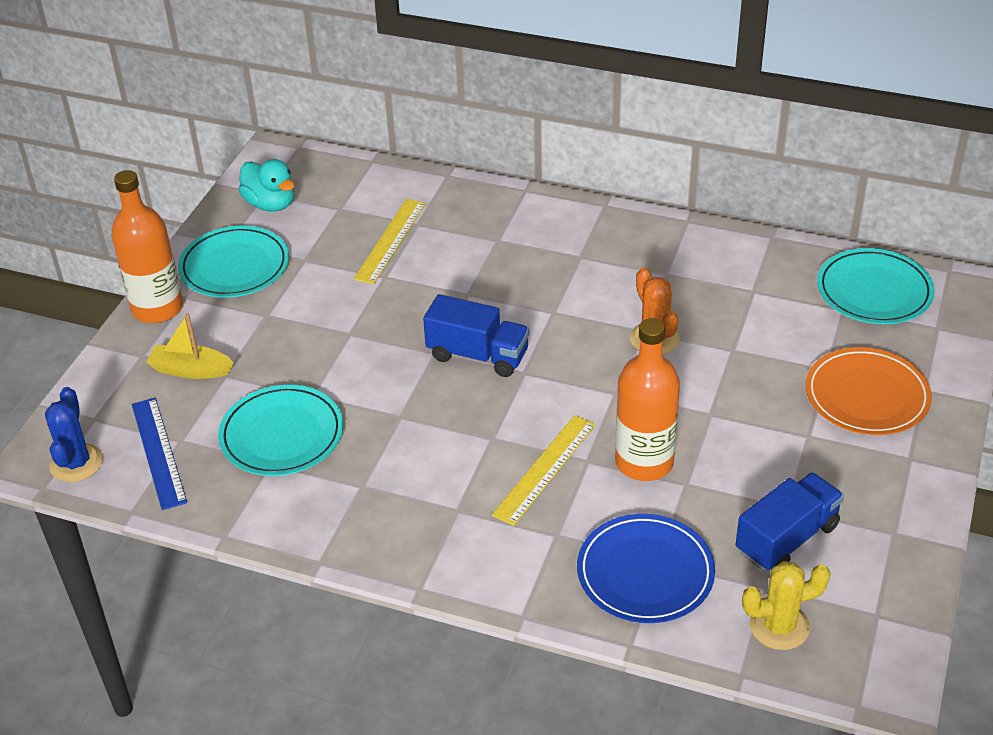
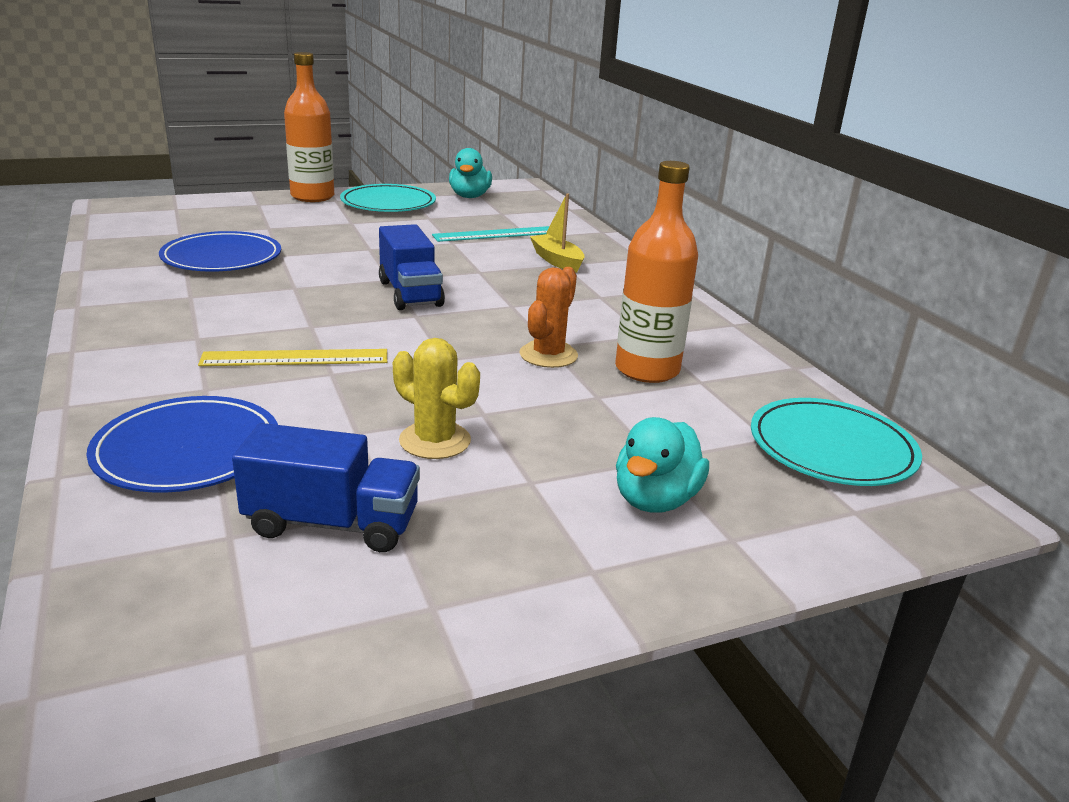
camera: 45 degrees right, 15 degrees down
(76, 463) = (123, 215): blue cactus -> none
(158, 452) = (159, 231): blue ruler -> none
(191, 370) = (260, 218): yellow boat -> yellow boat (557, 261)
(282, 435) = (222, 258): turquoise plate -> blue plate
(390, 240) = (495, 234): yellow ruler -> turquoise ruler
(644, 462) = (362, 400): orange bottle -> orange bottle (647, 370)
(779, 626) = (161, 569): yellow cactus -> yellow cactus (435, 441)
(867, 396) = (655, 499): orange plate -> turquoise duck

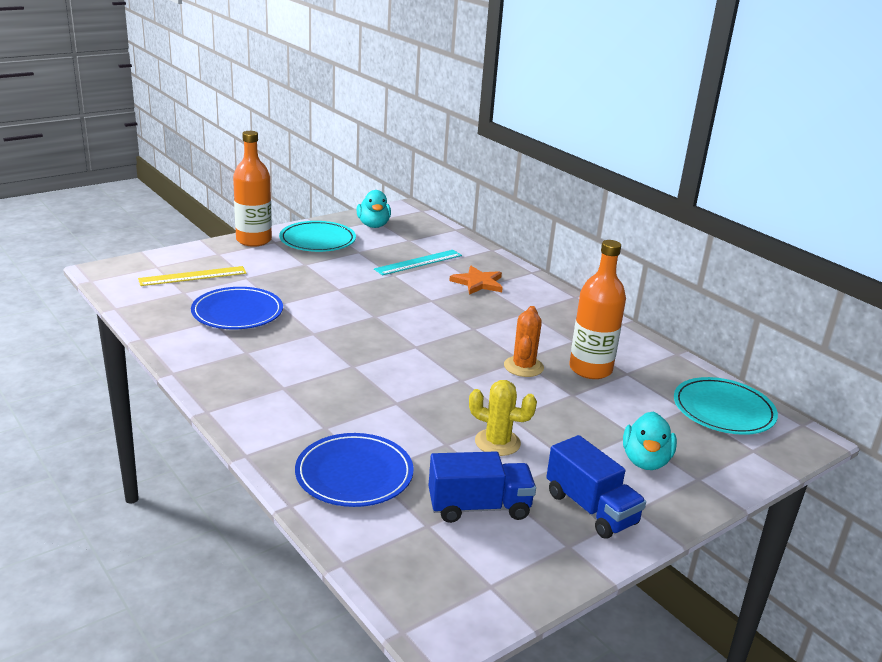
camera: 15 degrees left, 0 degrees up
(295, 358) = (363, 394): yellow ruler -> yellow ruler (193, 276)
(410, 293) = (398, 327): blue truck -> blue truck (591, 509)
(557, 261) = (478, 283): yellow boat -> orange star

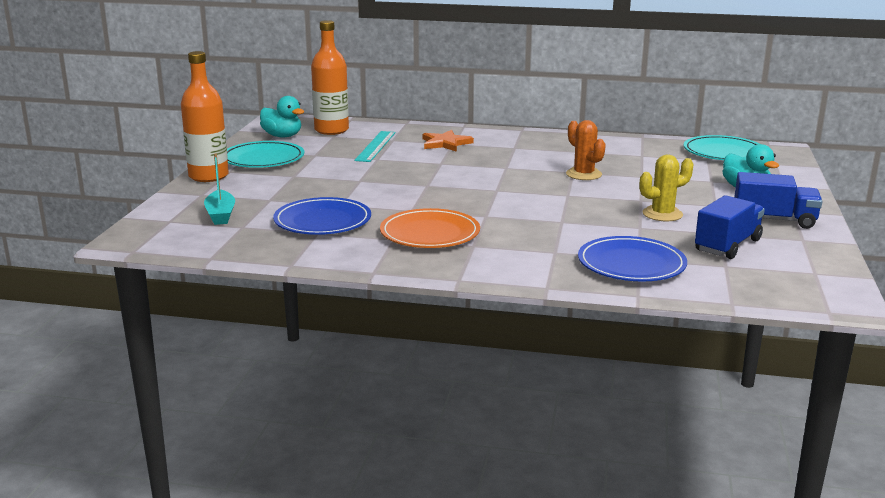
camera: 40 degrees left, 5 degrees down
(193, 276) = (220, 215): yellow ruler -> turquoise boat
(279, 360) = (430, 233): none -> orange plate
(590, 369) = (620, 161): orange bottle -> orange bottle (331, 130)

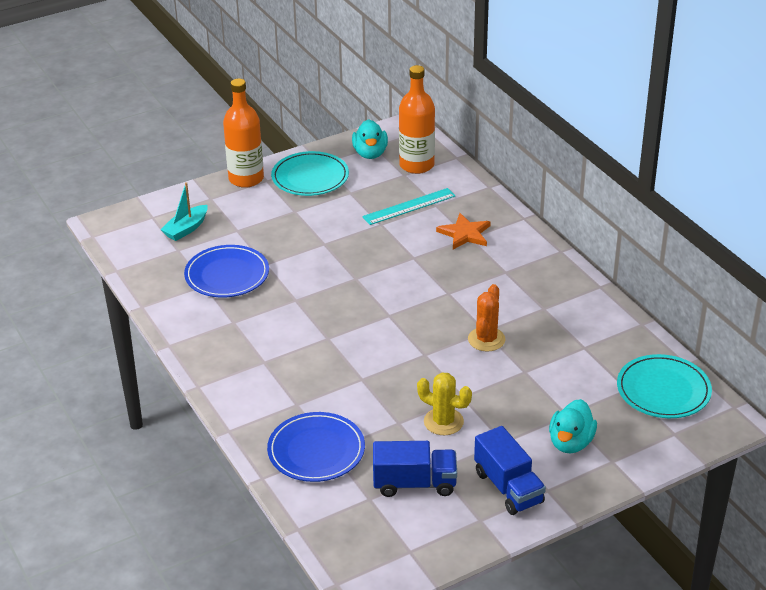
camera: 50 degrees right, 15 degrees up
(430, 233) = (262, 332): orange plate -> none

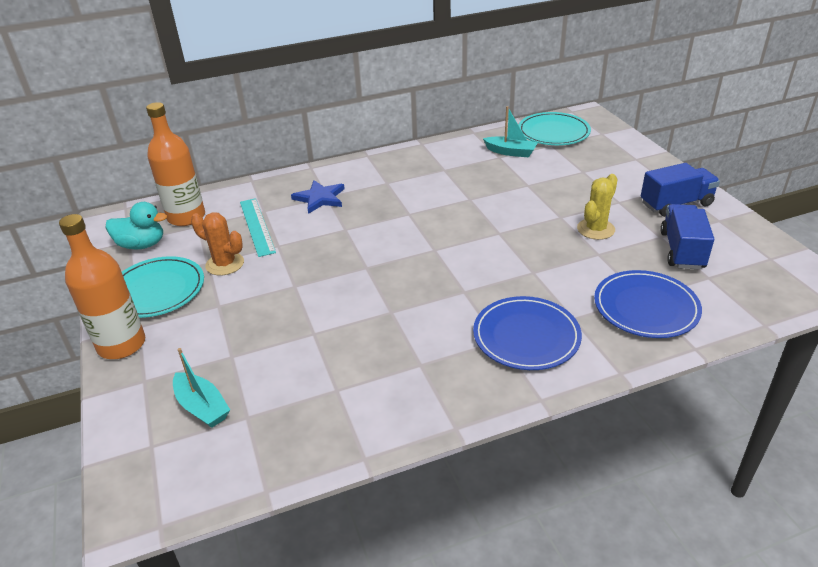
camera: 80 degrees left, 0 degrees up
(227, 275) = (323, 368): blue plate -> blue plate (526, 336)
(465, 234) = (320, 198): orange star -> blue star
(486, 339) = (482, 199): orange cactus -> orange cactus (225, 264)
(570, 443) = (617, 173): turquoise duck -> none
(599, 356) = (510, 152): none -> turquoise boat

